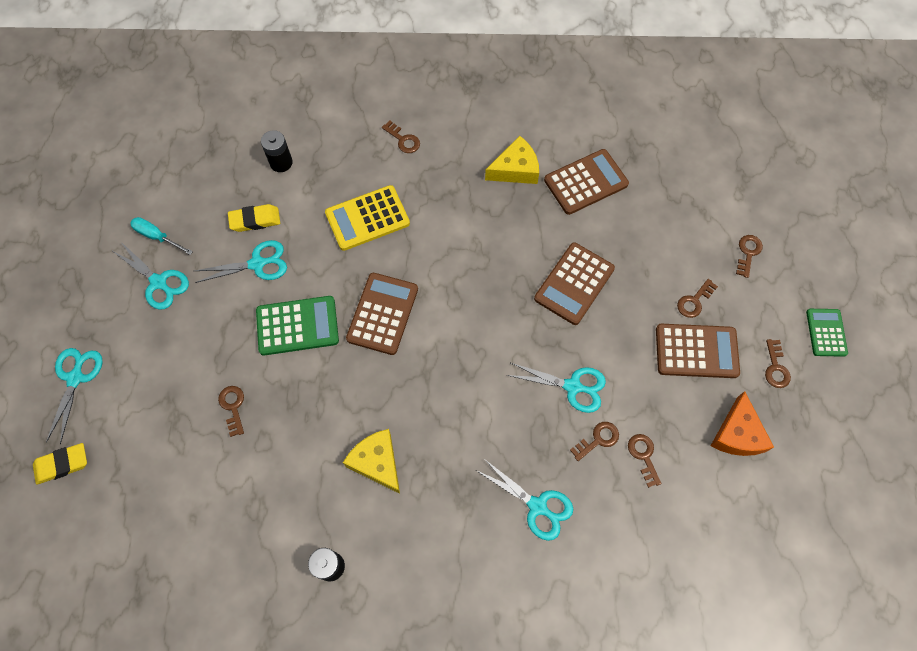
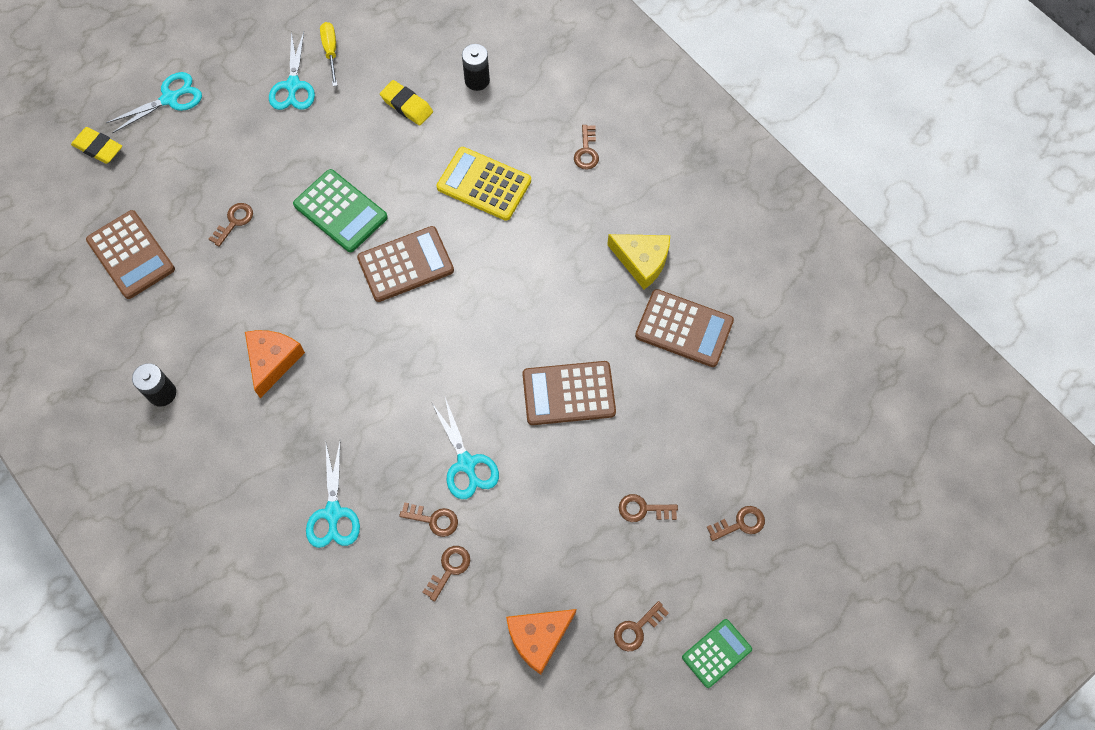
camera: 50 degrees right, 0 degrees up
(157, 237) = (331, 52): turquoise screwdriver -> yellow screwdriver
(257, 264) = (369, 139): turquoise scissors -> none
(377, 462) = (272, 361): yellow cheese -> orange cheese
(696, 351) = (592, 545): brown calculator -> brown calculator (131, 255)

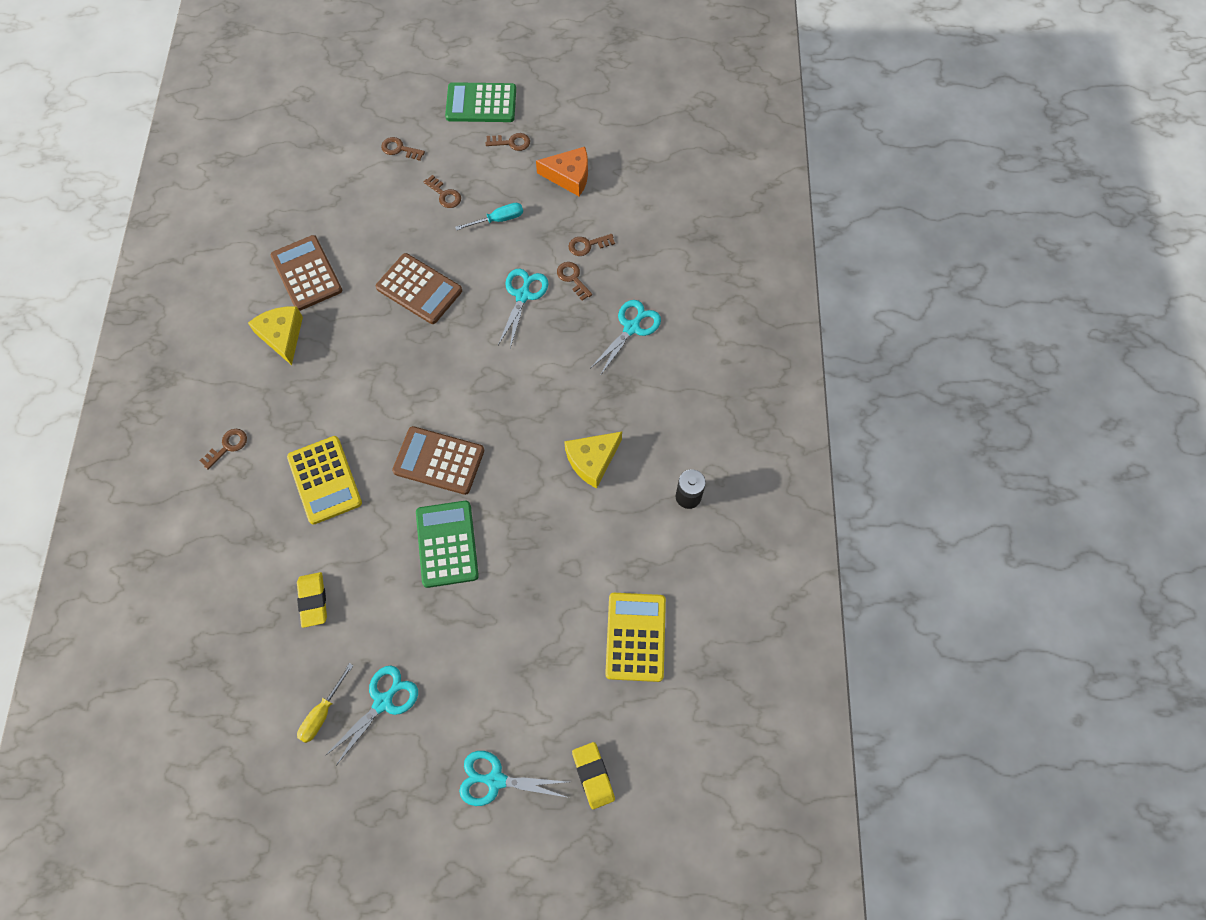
camera: 140 degrees left, 0 degrees up
(131, 255) = (635, 637): brown calculator -> yellow calculator
(234, 222) = (534, 601): brown key -> none
(272, 361) = (592, 460): orange cheese -> yellow cheese
(477, 80) = (239, 578): black battery -> none
(564, 525) = (498, 220): none -> turquoise screwdriver
(716, 653) = (481, 103): green calculator -> green calculator, size x1.58

